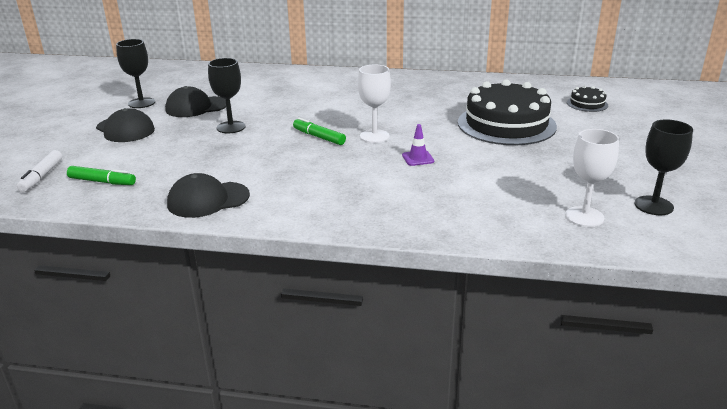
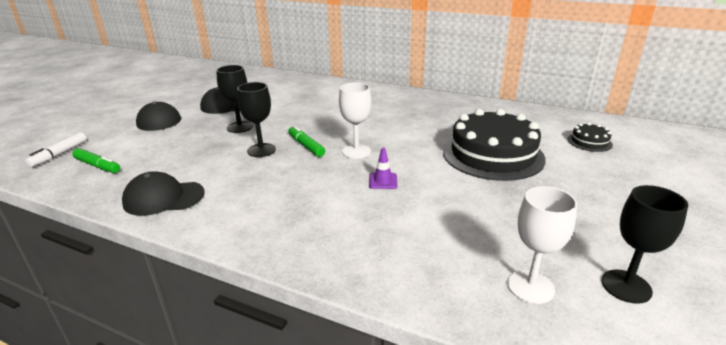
camera: 15 degrees right, 0 degrees up
(141, 103) = (189, 97): black goblet -> black goblet (261, 150)

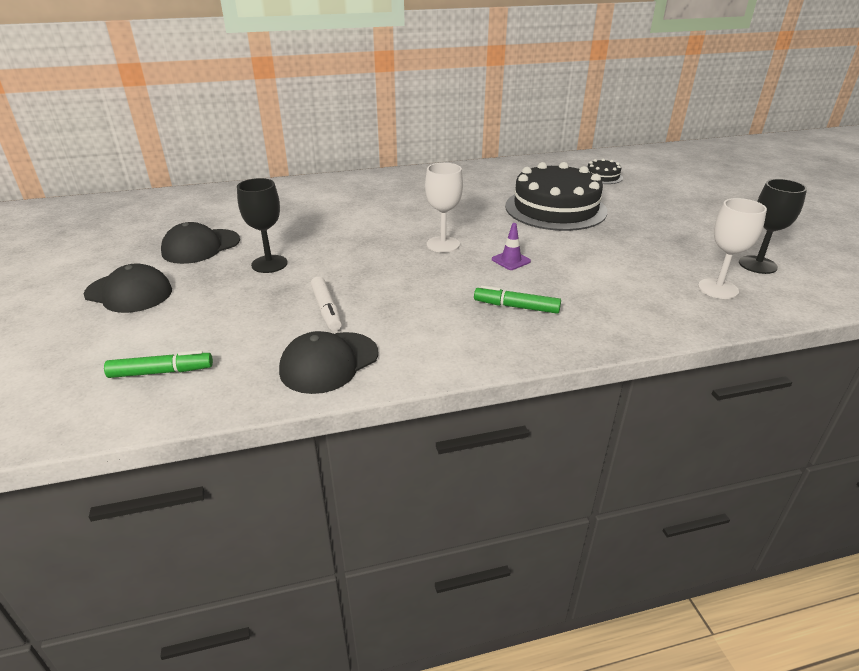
camera: 40 degrees left, 5 degrees up
(59, 154) = (60, 385): white marker -> white marker (326, 309)
(261, 150) = (344, 277): black goblet -> none
(306, 146) = (384, 256): green marker -> green marker (516, 307)

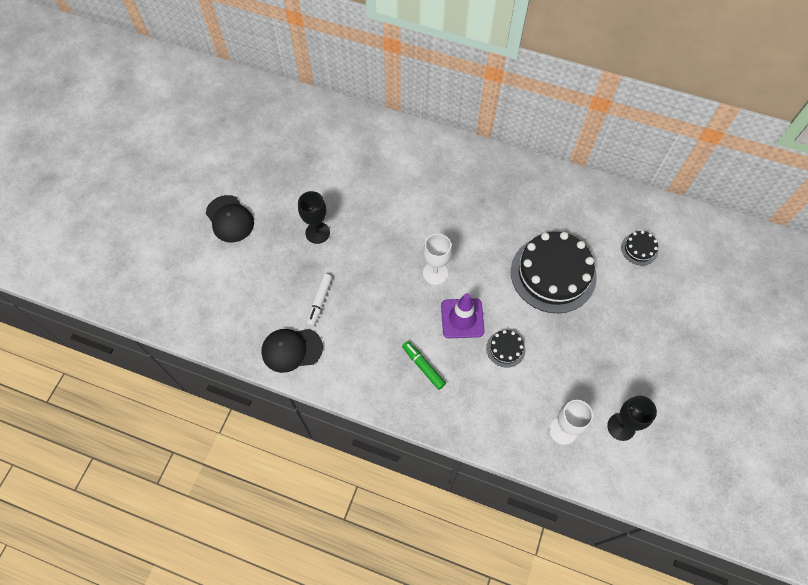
camera: 35 degrees right, 30 degrees up
(161, 372) = (213, 306): green marker -> none
(201, 246) = (290, 187): black cap -> none
(511, 260) = (462, 318): purple traffic cone -> purple traffic cone, size x1.84
(581, 262) = (505, 348): none -> black cake

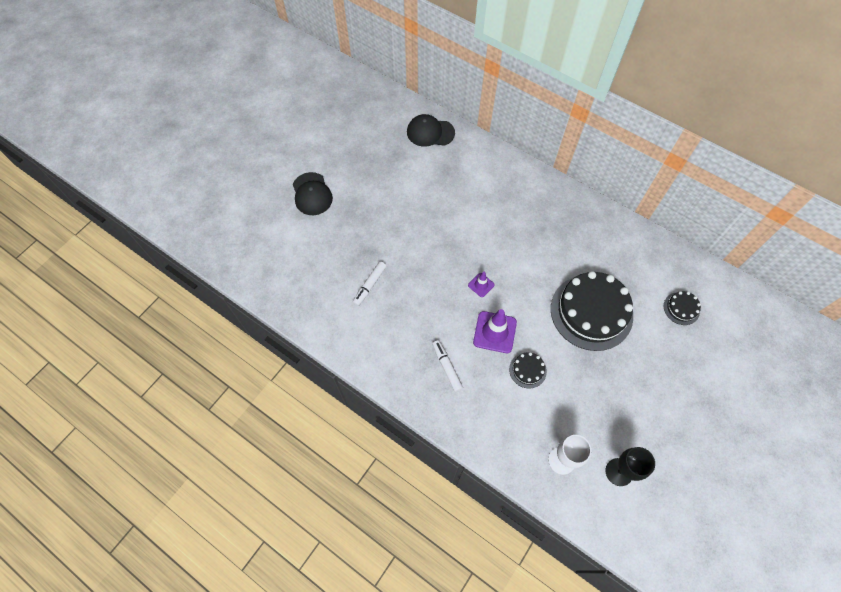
camera: 15 degrees right, 0 degrees up
(291, 349) = (333, 322): black cap -> black cap (430, 132)
(317, 233) = (385, 223): black goblet -> none
(423, 366) = (447, 367): green marker -> white marker
(435, 273) = (481, 285): white goblet -> purple traffic cone

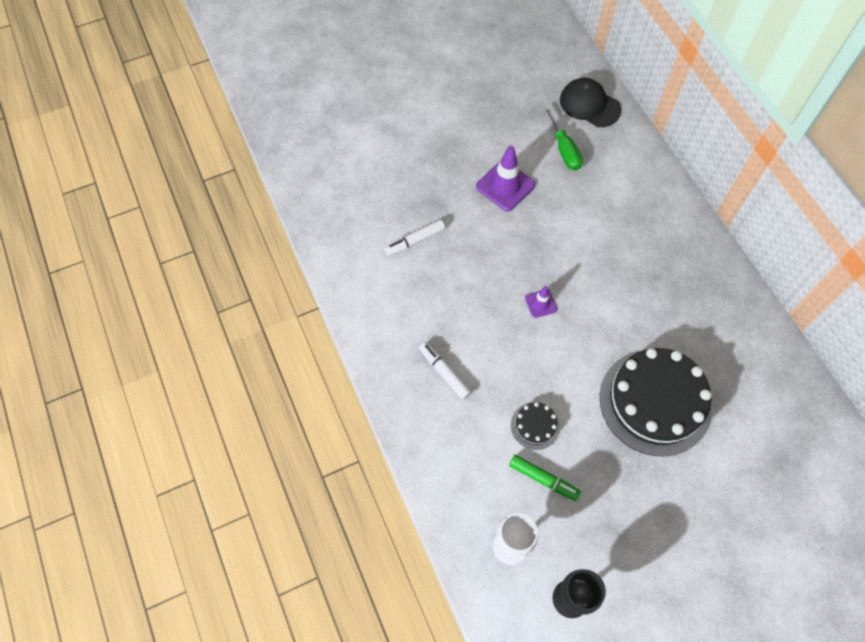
camera: 30 degrees right, 0 degrees up
(312, 194) = (413, 112): black cap -> none
(432, 171) = (564, 149): none -> green screwdriver
(447, 367) = (444, 372): white marker -> white marker turned 45 degrees counterclockwise
(495, 332) = (523, 363): purple traffic cone -> purple traffic cone (505, 186)
(555, 403) = (543, 479): none -> green marker
(681, 308) = (774, 458): black cake -> none

